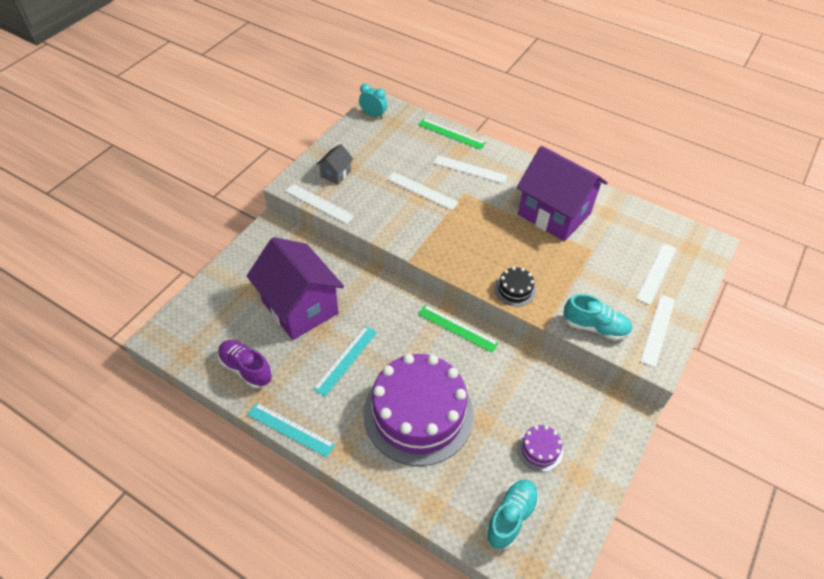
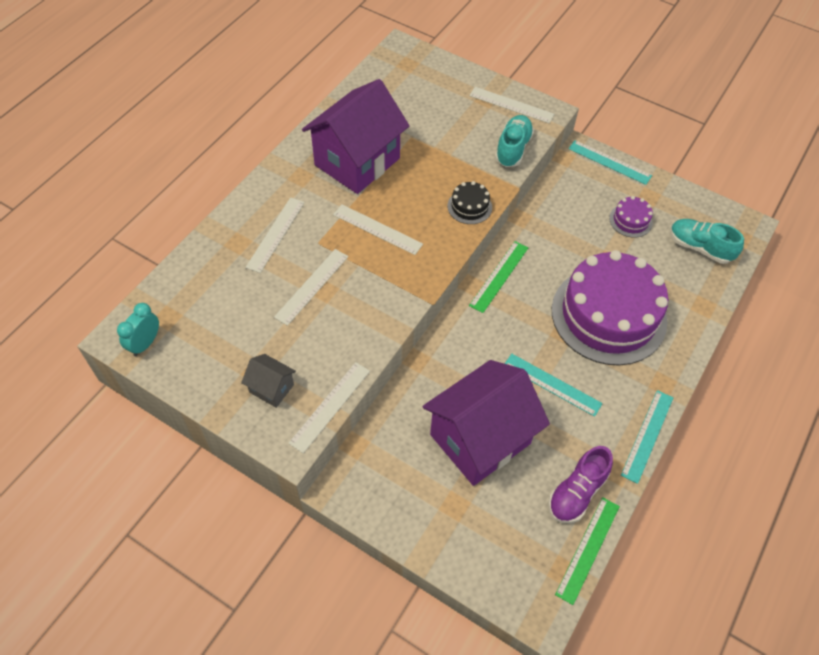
camera: 90 degrees left, 5 degrees up
(451, 134) = (202, 250): green ruler -> green ruler (588, 549)
(620, 439) = (609, 162): none -> turquoise ruler
(656, 273) = (441, 94): white ruler -> white ruler (377, 229)

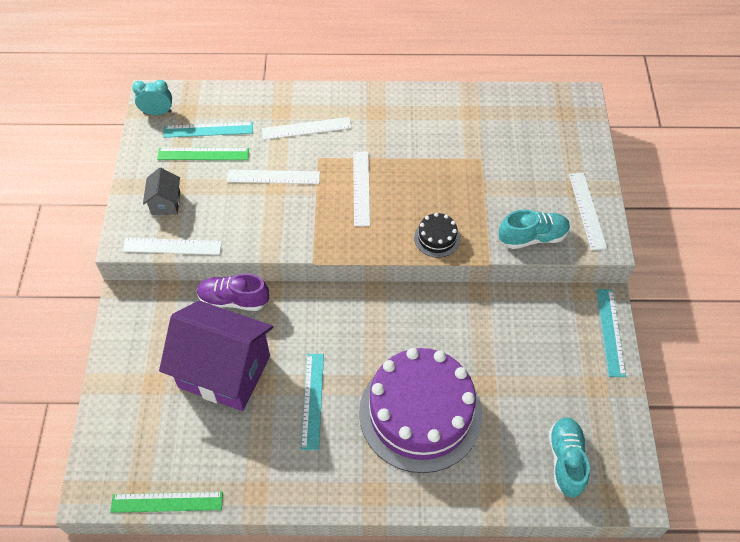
camera: 60 degrees right, 0 degrees up
(357, 162) = (422, 138): purple house -> none
(499, 276) = (399, 306): green ruler -> green ruler (203, 154)
(577, 492) = (216, 469): purple shoe -> purple shoe (233, 300)
(630, 220) = (550, 383): purple cake -> none
(647, 435) = (308, 503): turquoise ruler -> turquoise ruler (208, 130)

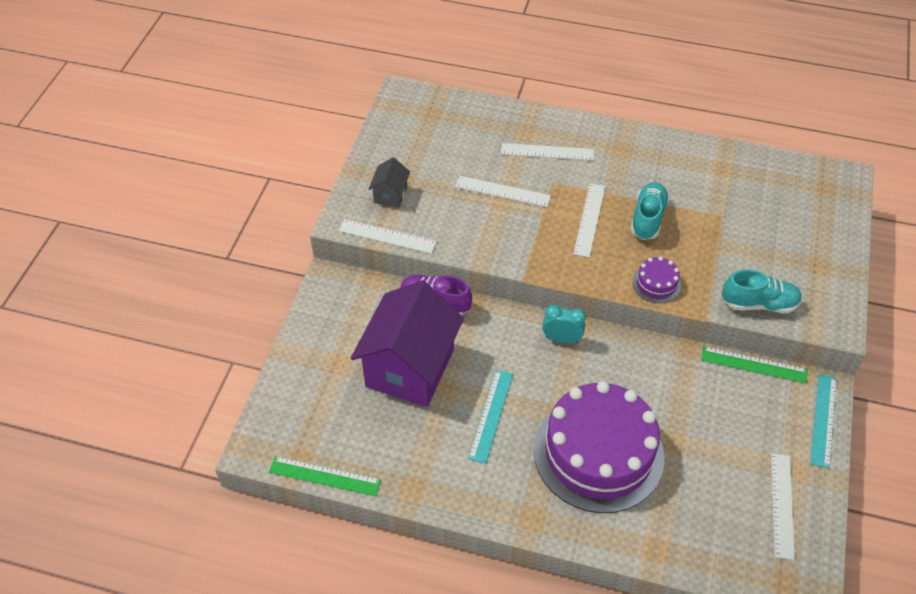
camera: 15 degrees right, 5 degrees down
(157, 112) = (402, 109): turquoise clock -> turquoise clock (561, 339)
(203, 154) = (438, 156): green ruler -> green ruler (754, 364)
(208, 130) = (448, 135): turquoise ruler -> none
(224, 371) = (410, 368): purple house -> purple house turned 75 degrees clockwise
(437, 238) = (656, 283): black cake -> purple cake
(566, 460) = (742, 536): turquoise shoe -> turquoise shoe (647, 219)
(587, 210) = (825, 289): white ruler -> white ruler (782, 505)

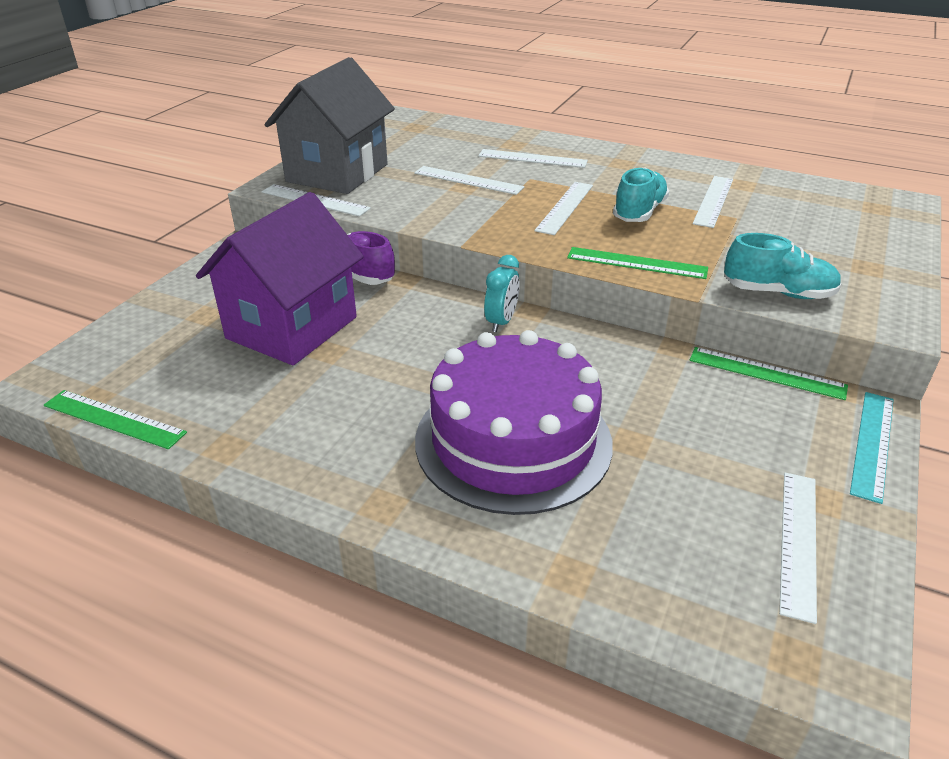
camera: 10 degrees right, 15 degrees down
(390, 195) = (337, 173): grey house -> grey house, size x2.30
(491, 415) = (375, 383): turquoise ruler -> none
(561, 339) = (501, 322): turquoise clock -> turquoise clock turned 90 degrees clockwise
(656, 283) = (636, 263): purple cake -> green ruler
(702, 195) = (713, 201): none -> white ruler

